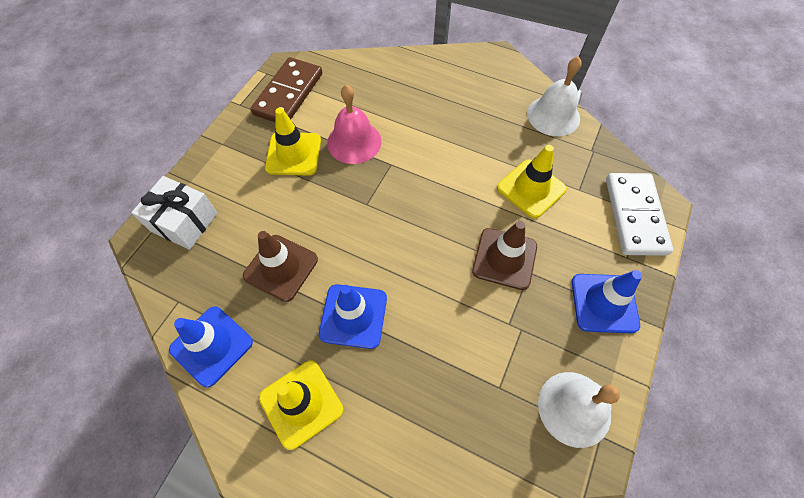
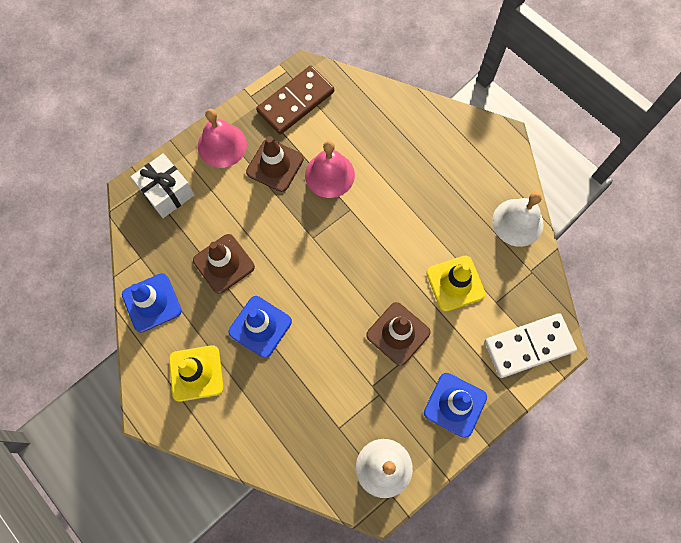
camera: 25 degrees right, 10 degrees up
(228, 156) = (222, 145): none -> pink bell
(293, 154) = (275, 165): yellow traffic cone -> brown traffic cone
(635, 215) = (528, 346): white domino -> white domino turned 45 degrees clockwise

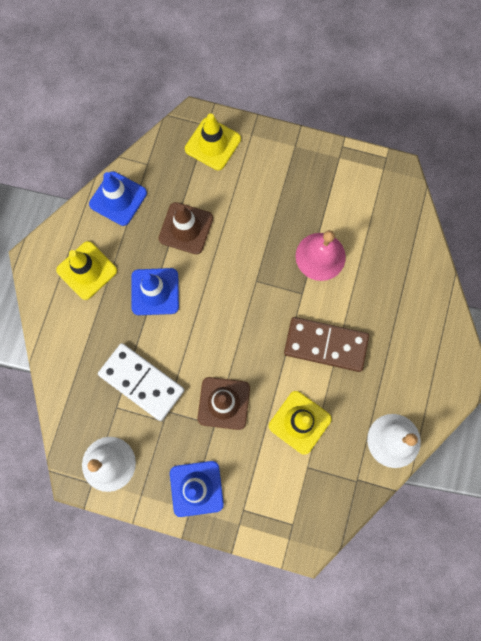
camera: 55 degrees right, 5 degrees up
(167, 192) = (213, 144): white gift -> yellow traffic cone
(222, 145) = (283, 155): pink bell -> none
(275, 165) = (296, 208): brown traffic cone -> none
(296, 102) = (364, 185): brown domino -> brown domino (325, 345)
(528, 346) = (288, 519): white domino -> white domino (141, 382)

